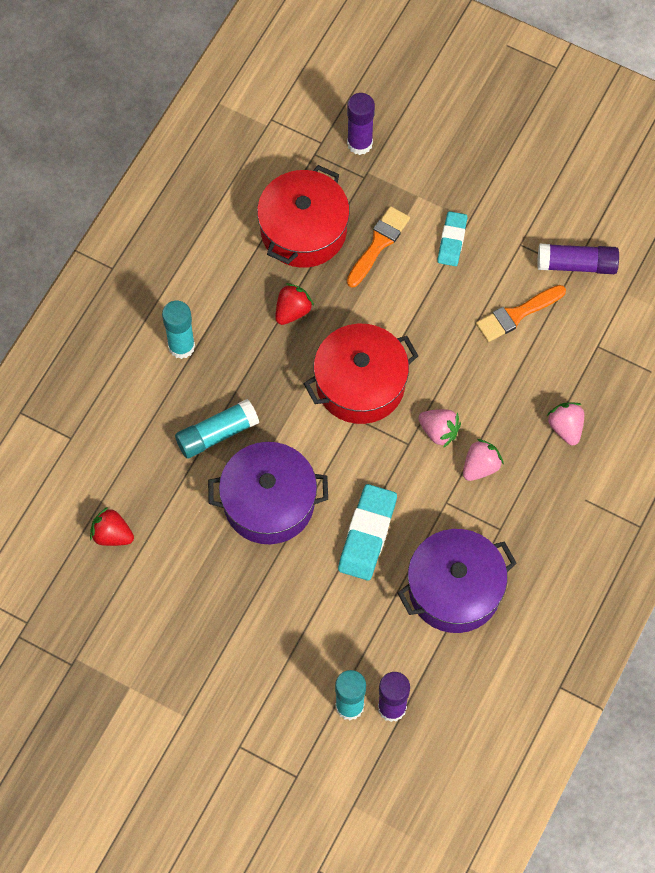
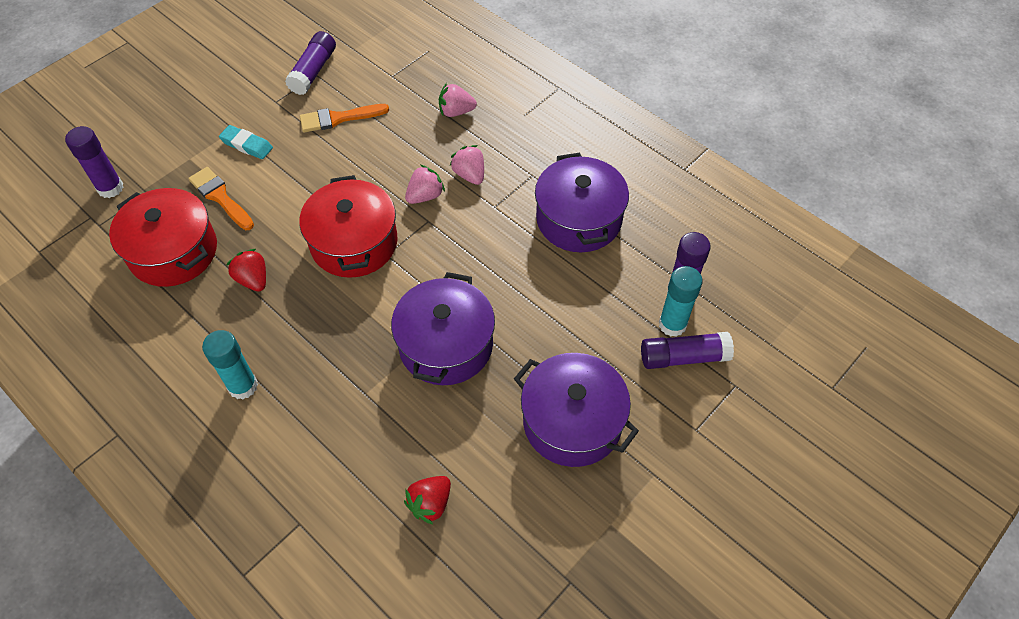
camera: 75 degrees left, 10 degrees down
(217, 434) = (355, 375): turquoise glue stick -> none
(218, 634) = (572, 422): none -> purple pot
(314, 722) = (683, 357): none -> purple glue stick
(367, 534) = (506, 271): turquoise eraser -> none
(517, 314) = (339, 118): orange brush -> orange brush turned 90 degrees clockwise

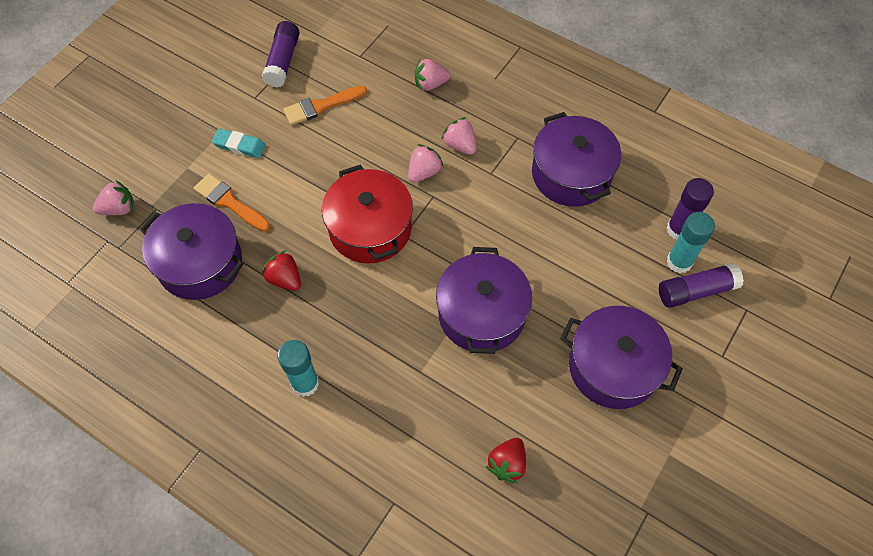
camera: 10 degrees left, 5 degrees up
(110, 188) = (119, 208): purple glue stick -> pink strawberry
(173, 251) = (200, 263): red pot -> purple pot

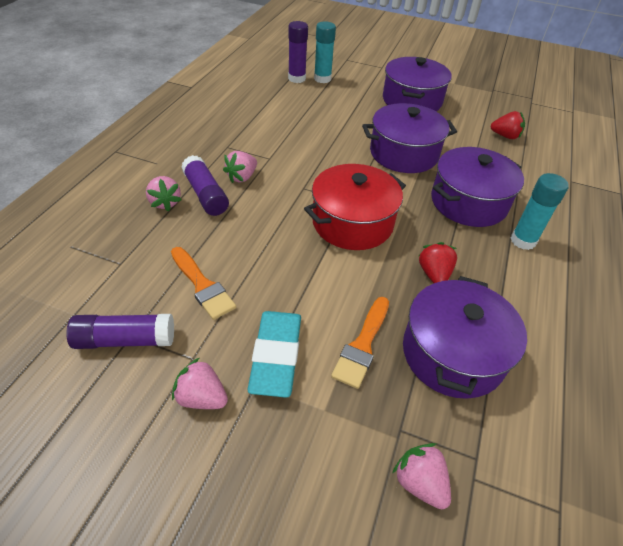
camera: 105 degrees left, 15 degrees down
(239, 145) = (276, 356): turquoise eraser -> turquoise eraser, size x1.58
(285, 279) = (434, 274): red strawberry -> red strawberry turned 150 degrees clockwise
(424, 172) = (278, 196): pink strawberry -> pink strawberry (202, 397)
(571, 174) = (260, 120): purple pot -> purple pot (468, 202)
(696, 291) = (341, 74): purple glue stick -> purple glue stick (206, 195)

